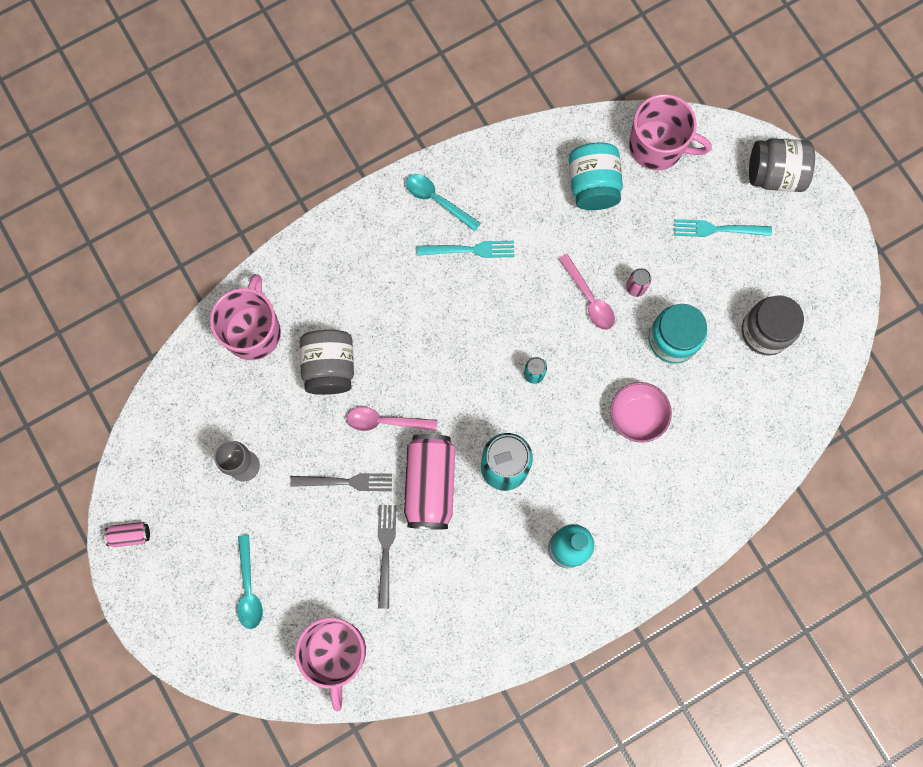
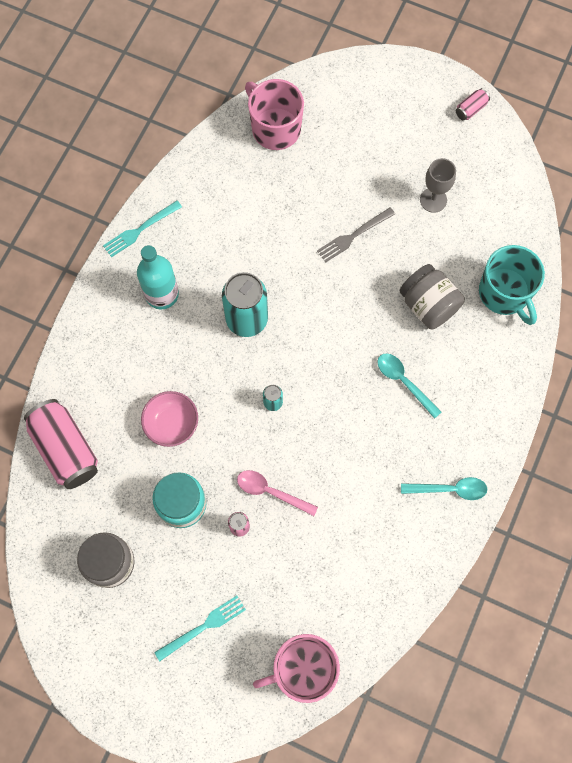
camera: 145 degrees right, 5 degrees down
(249, 588) = (365, 128): turquoise spoon -> turquoise spoon (404, 382)
(253, 331) = (504, 293): pink mug -> turquoise mug
(385, 421) = (358, 294): pink spoon -> none
(385, 550) = (290, 210): grey fork -> none
(430, 484) = (292, 273): pink can -> pink can (66, 449)
(471, 249) = (392, 467): turquoise fork -> turquoise fork (139, 230)
(593, 185) = (333, 592): turquoise jar -> none
(775, 174) = (185, 715): grey jar -> none

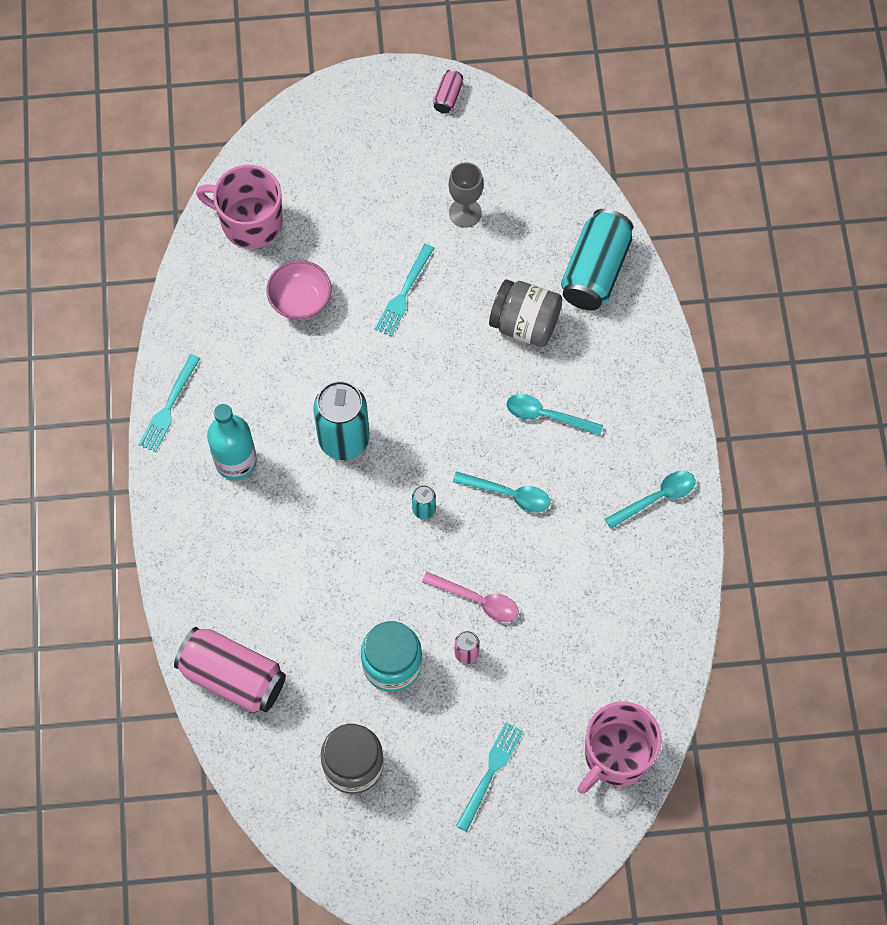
camera: 30 degrees left, 5 degrees down
(172, 424) = (331, 589): pink bowl -> pink bowl (300, 300)
(271, 491) = (477, 600): pink spoon -> pink spoon turned 150 degrees counterclockwise
(341, 425) = (508, 494): none -> turquoise spoon
(353, 236) = (403, 294): grey fork -> turquoise fork
(504, 293) = (595, 271): turquoise mug -> turquoise can

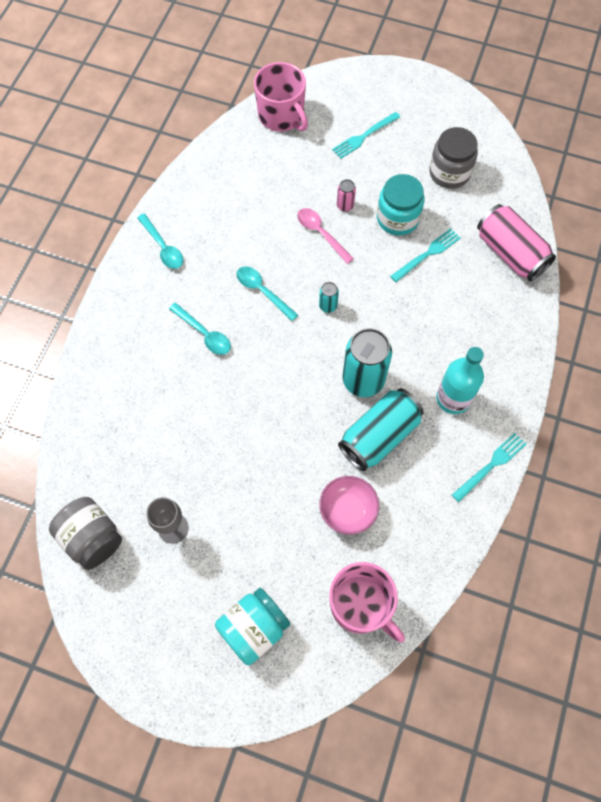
camera: 155 degrees left, 0 degrees up
(342, 163) = (254, 628): none -> turquoise jar
(403, 294) = (261, 477): turquoise fork -> turquoise fork (428, 254)
(448, 97) = (125, 653): pink can -> none
(525, 324) = (180, 409): grey jar -> grey jar (92, 538)
(595, 271) = (100, 428): turquoise can -> turquoise can (379, 436)
(616, 755) = (281, 116): pink mug -> pink mug turned 75 degrees clockwise
(656, 498) = (163, 247): turquoise spoon -> turquoise spoon turned 120 degrees counterclockwise

